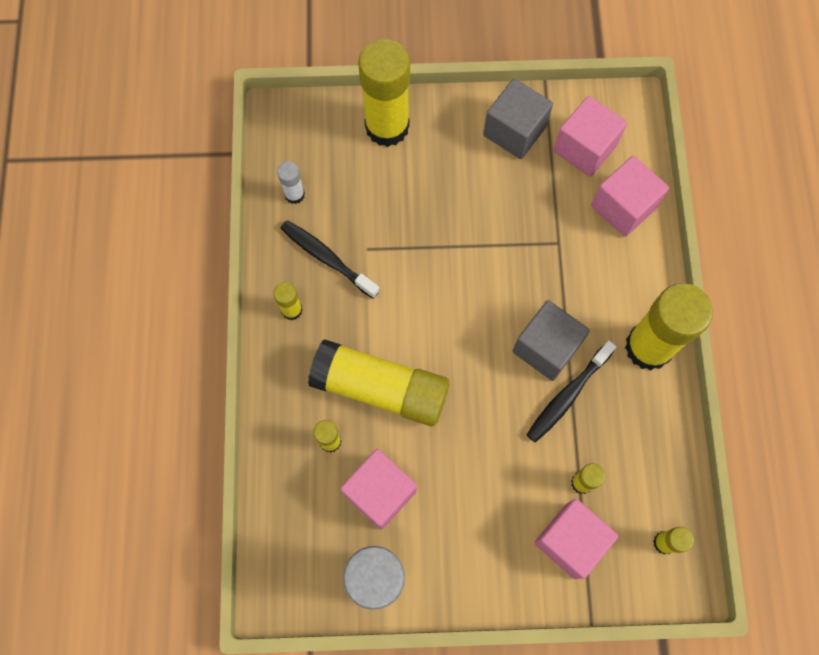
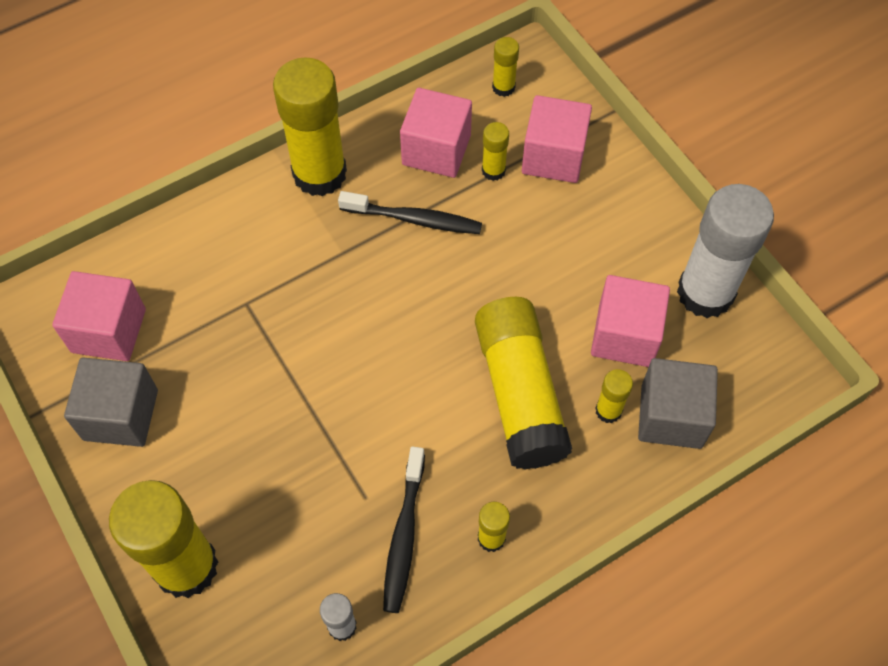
camera: 120 degrees left, 10 degrees down
(546, 348) = (375, 260): grey cube -> grey cube (671, 416)
(623, 207) = (167, 261): pink cube -> pink cube (436, 150)

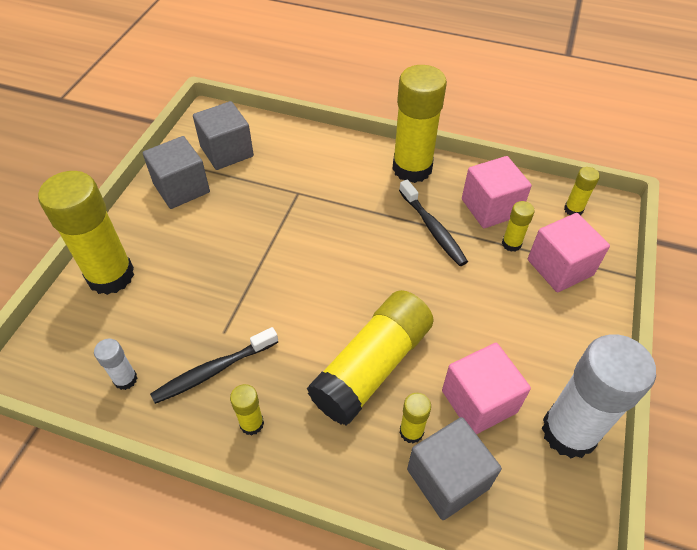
camera: 50 degrees right, 10 degrees down
(109, 330) = (227, 151): pink cube -> grey cube

